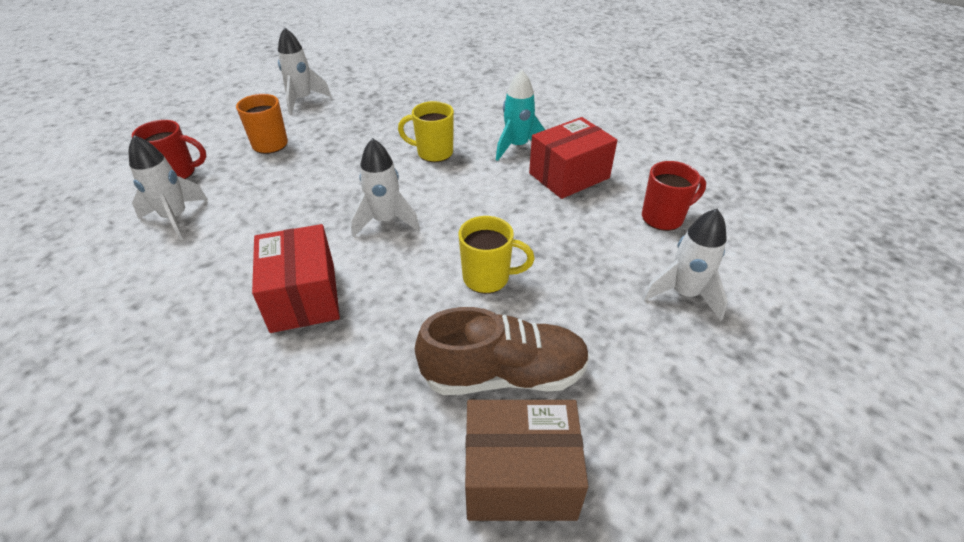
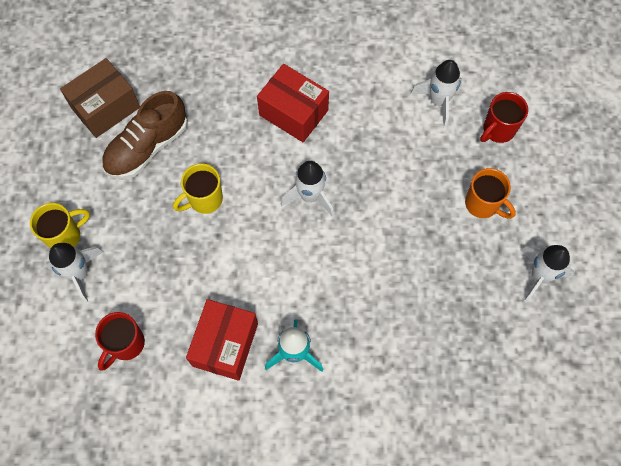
camera: 140 degrees right, 25 degrees up
(433, 153) = (352, 291): yellow mug -> yellow mug (65, 236)

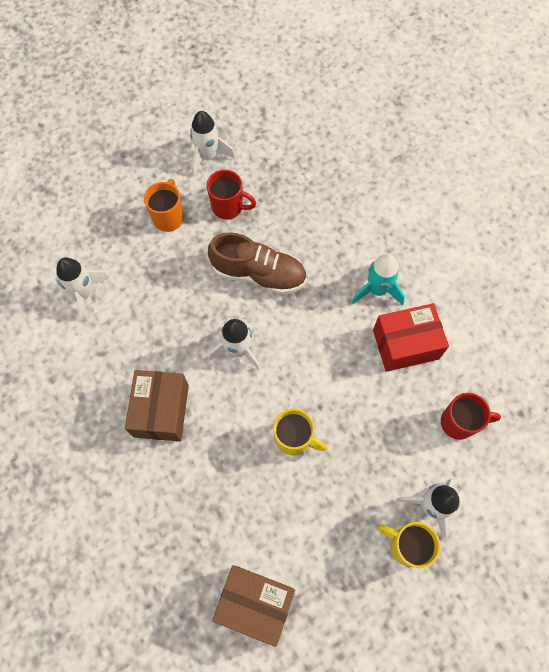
camera: 120 degrees left, 0 degrees up
(147, 147) = (273, 528): brown shoe -> brown shoe (258, 274)
(293, 113) = (161, 411): red box -> brown box
(498, 130) = (90, 235): red mug -> red mug (228, 207)

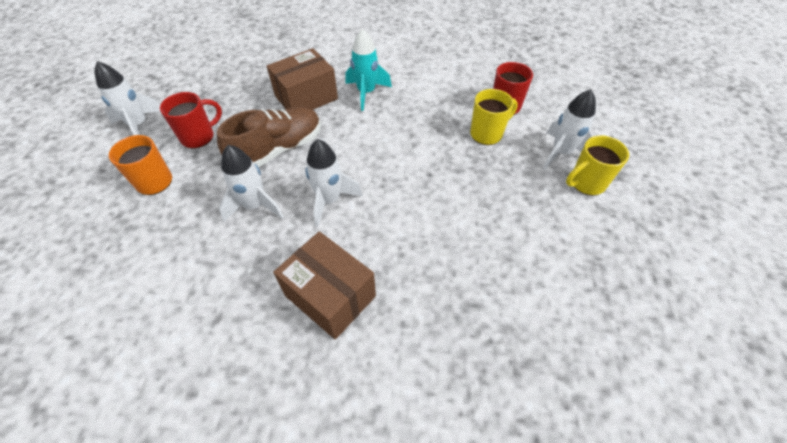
camera: 55 degrees left, 15 degrees down
(84, 293) = (137, 296): white rocket -> white rocket (255, 206)
(255, 603) = (584, 324): brown box -> brown box (306, 97)
(294, 439) = (444, 205): yellow mug -> yellow mug (487, 134)
(405, 344) = (422, 101): red box -> none

